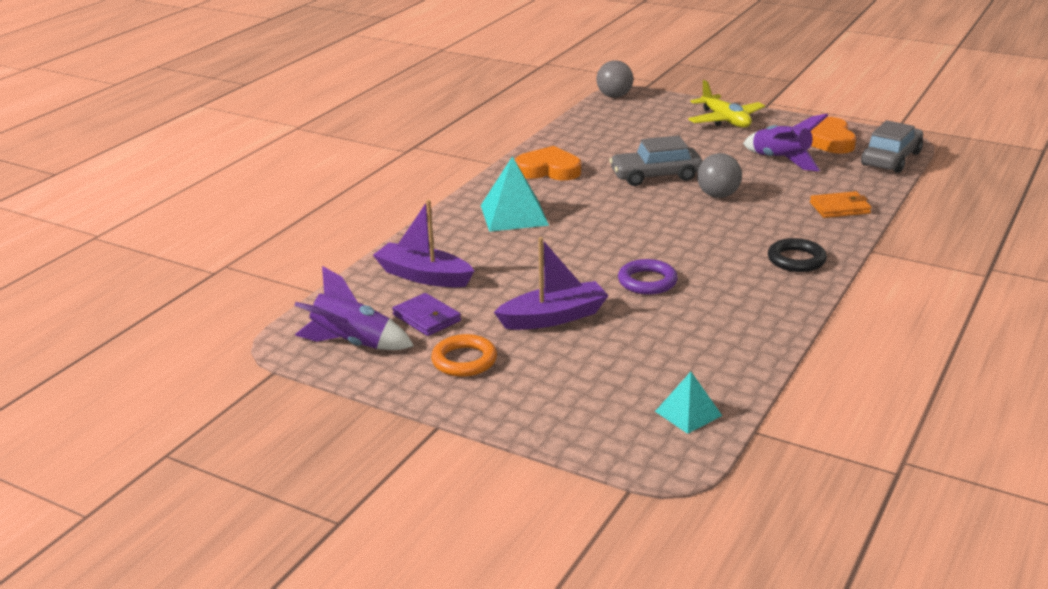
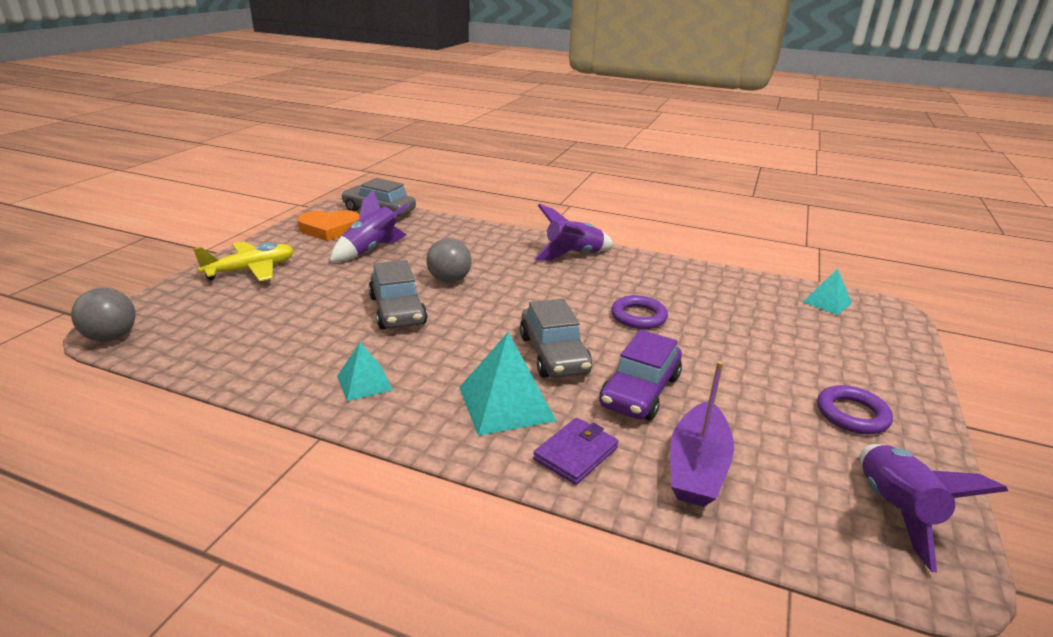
camera: 100 degrees left, 0 degrees up
(427, 318) = (792, 451): purple wallet -> purple wallet (576, 453)
(464, 360) = (852, 414): orange ring -> purple ring
(519, 267) = (640, 391): none -> purple car
(548, 170) = (364, 382): orange heart -> turquoise pyramid
(553, 317) = (733, 364): purple boat -> none
(579, 236) = (554, 354): none -> grey car
(796, 260) = (573, 255): black ring -> purple rocket
(840, 208) = (475, 235): orange wallet -> none

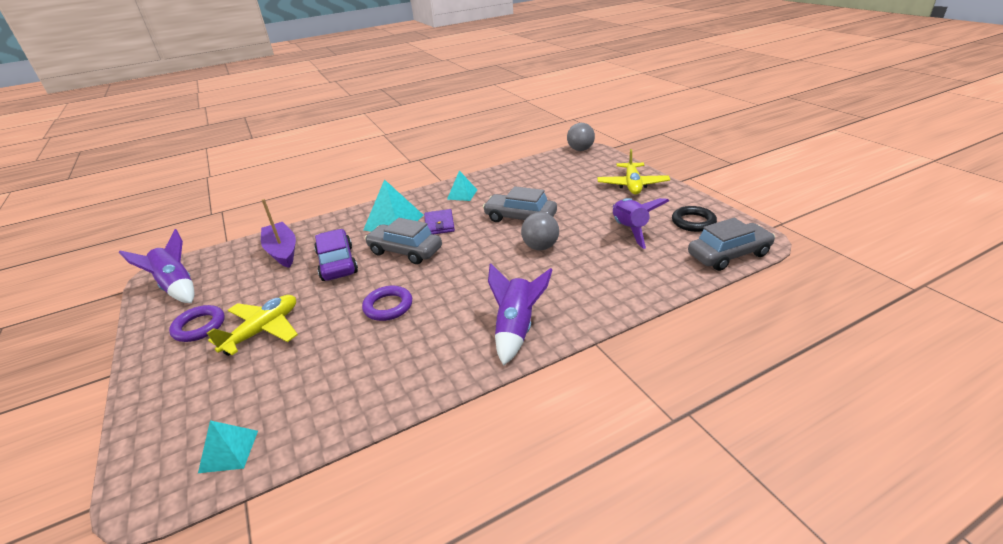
camera: 135 degrees right, 5 degrees up
(329, 229) = (693, 222): orange heart -> black ring
(576, 453) = (340, 226): purple wallet -> purple wallet (439, 224)
(773, 366) = (263, 330): none -> yellow plane

